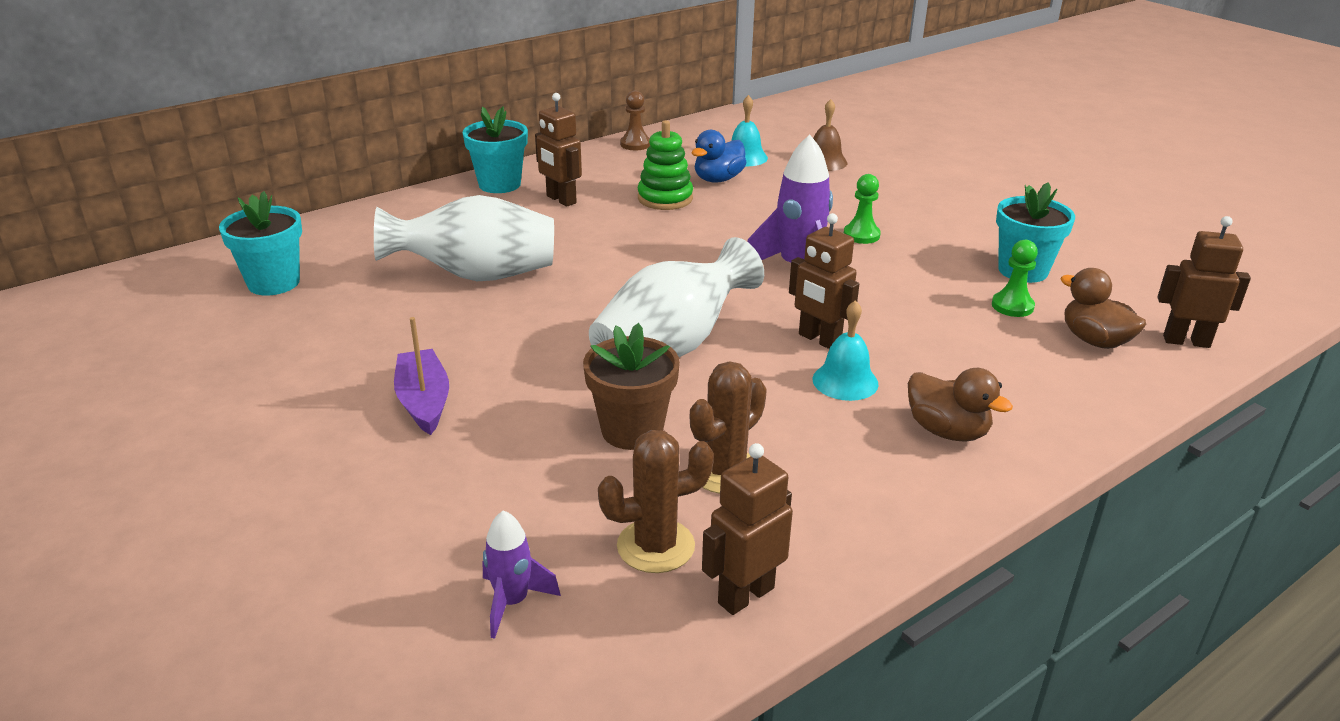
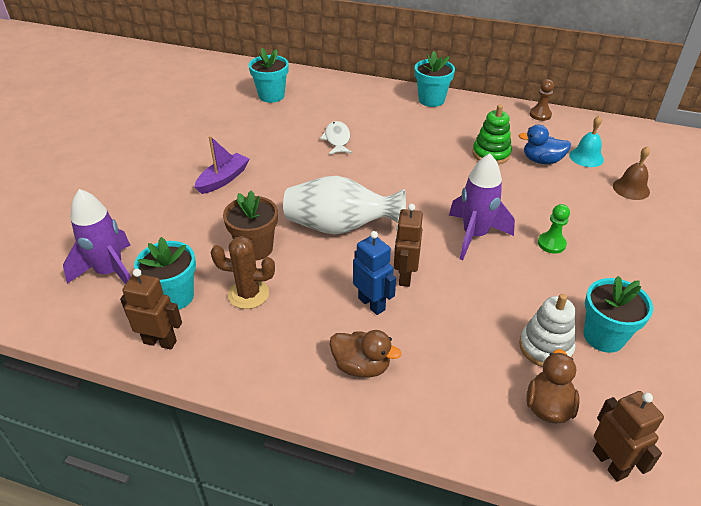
camera: 55 degrees right, 10 degrees up
(476, 276) = (337, 139): white vase -> white fish
(512, 602) = (110, 272): purple rocket -> purple rocket, size x1.81
(561, 200) = (441, 124): brown robot -> none
(655, 546) = (175, 296): brown cactus -> turquoise flower pot
(845, 381) = (372, 304): turquoise bell -> blue robot
(947, 431) = (361, 366): brown duck -> brown duck turned 75 degrees counterclockwise
(1012, 306) = (545, 347): green pawn -> white stacking toy

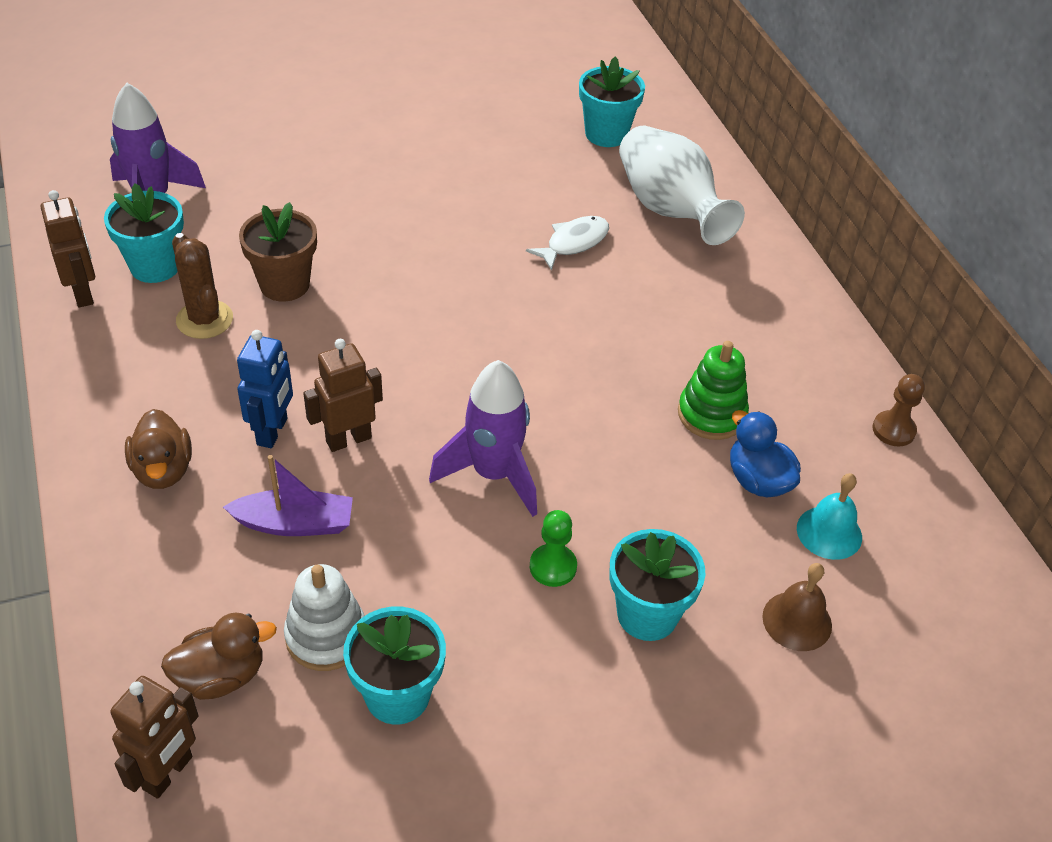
camera: 50 degrees right, 5 degrees up
(223, 179) = (385, 191): purple boat -> purple boat (295, 523)
(340, 227) = (389, 336): white vase -> white vase (669, 210)
(431, 100) = (785, 289): turquoise flower pot -> turquoise flower pot (647, 614)

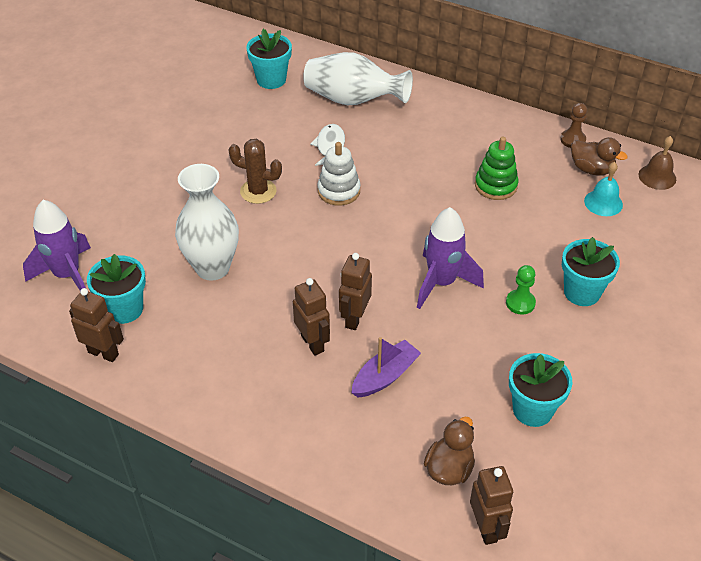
camera: 40 degrees left, 0 degrees up
(163, 470) = (285, 404): brown duck -> brown duck (591, 169)
(204, 319) = (195, 316): brown cactus -> brown cactus (258, 191)
(273, 431) = (313, 343): blue robot -> brown robot
(284, 284) = (212, 268): brown flower pot -> white vase
(326, 636) = (469, 412): white stacking toy -> white stacking toy (339, 191)
(758, 480) = (550, 201): blue duck -> none
(797, 621) = (637, 249): brown bell -> brown bell (657, 177)

